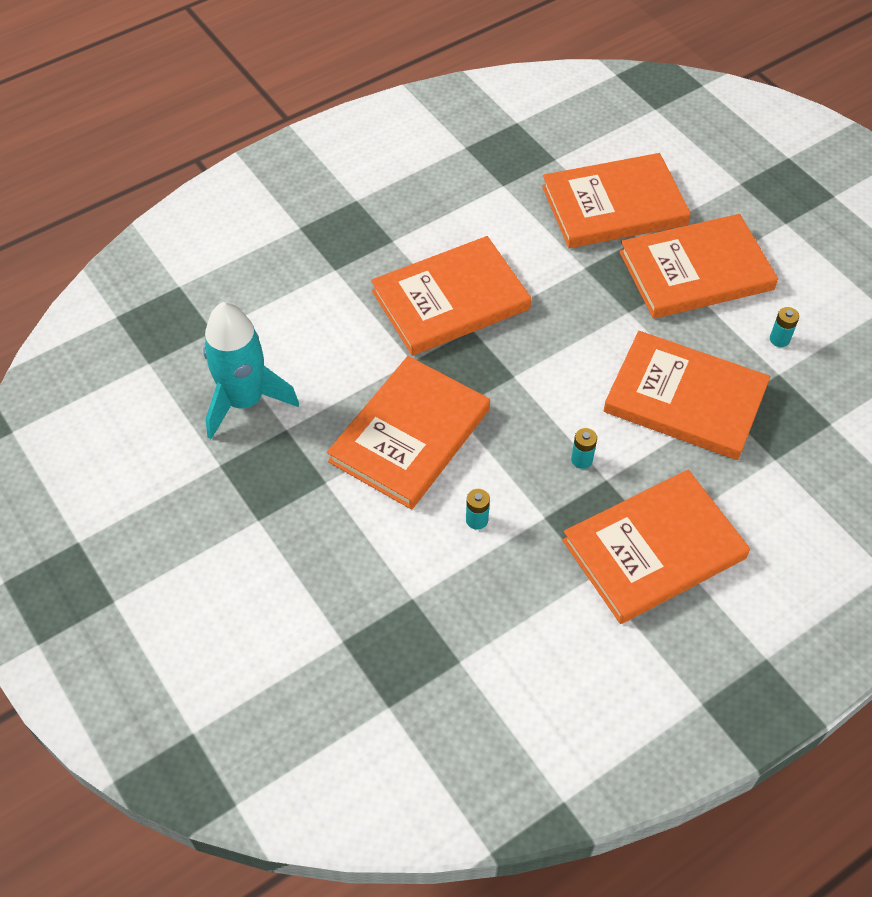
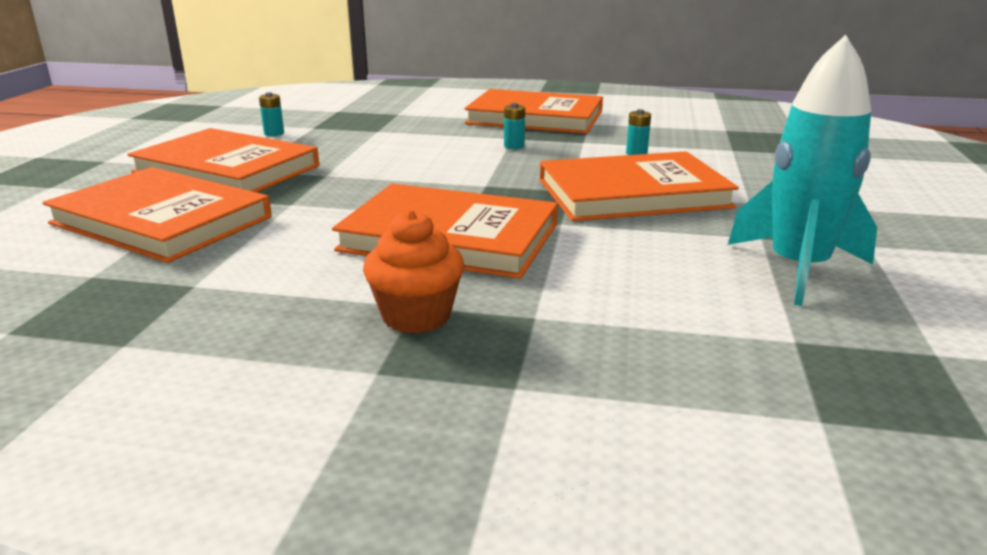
camera: 135 degrees left, 30 degrees down
(383, 234) = (416, 316): none -> orange cupcake
(685, 399) = (391, 139): orange book -> none

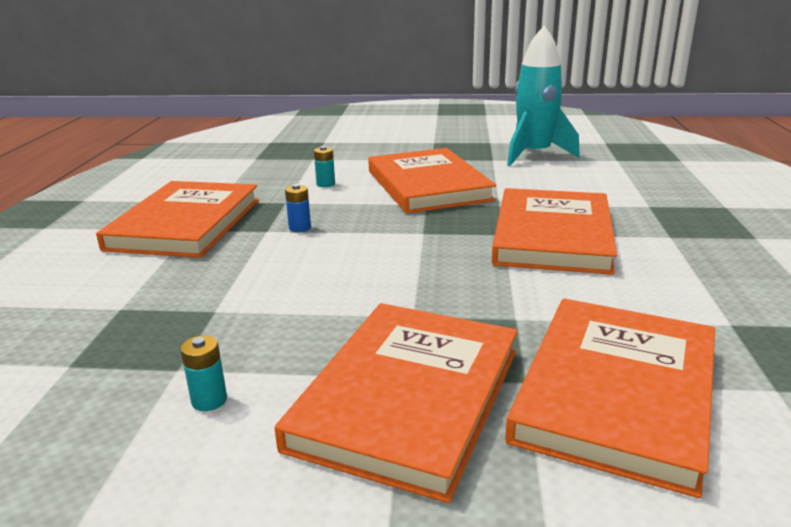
camera: 95 degrees left, 0 degrees up
(416, 316) = (684, 234): orange cupcake -> none
(514, 146) = (300, 228): turquoise battery -> blue battery

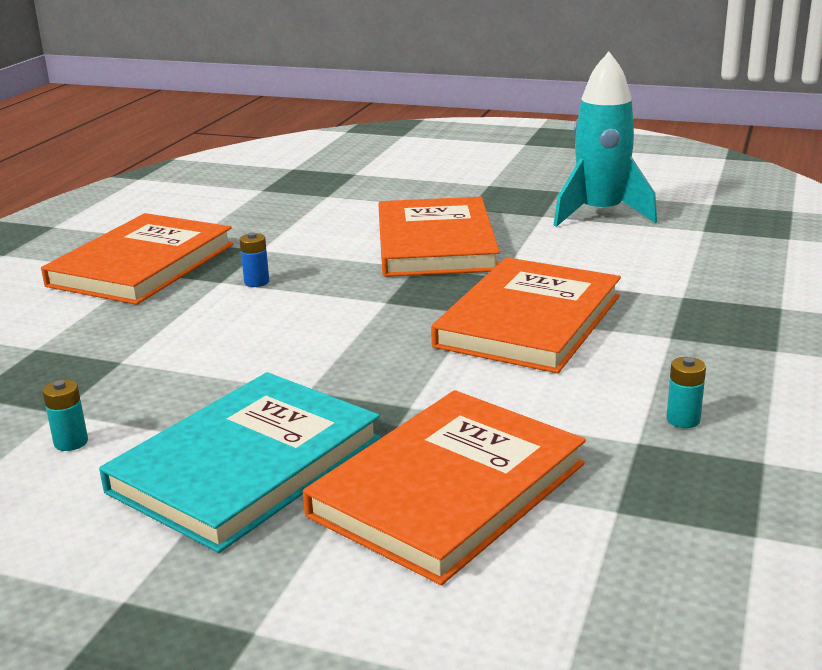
camera: 15 degrees right, 0 degrees up
(325, 184) = (319, 231): turquoise battery -> turquoise battery (683, 420)
(408, 398) = (247, 465): orange book -> turquoise book

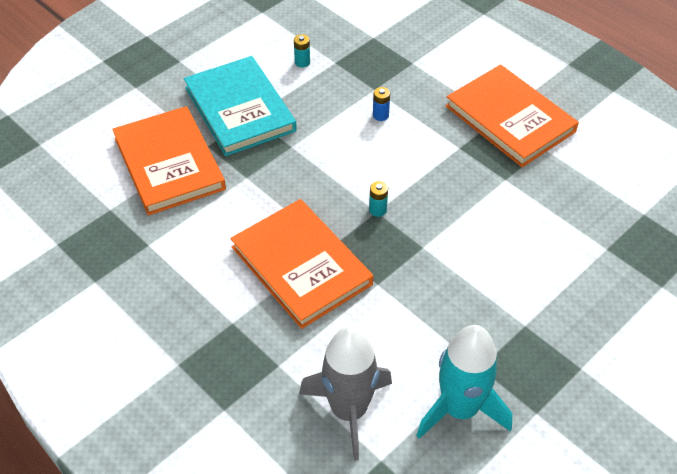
camera: 115 degrees right, 25 degrees up
(256, 282) = (447, 162): blue battery -> blue battery (380, 115)
(436, 243) = (458, 273): orange book -> none
(677, 252) = (348, 410): none -> grey rocket
(683, 420) = (149, 272): turquoise battery -> turquoise battery (377, 210)

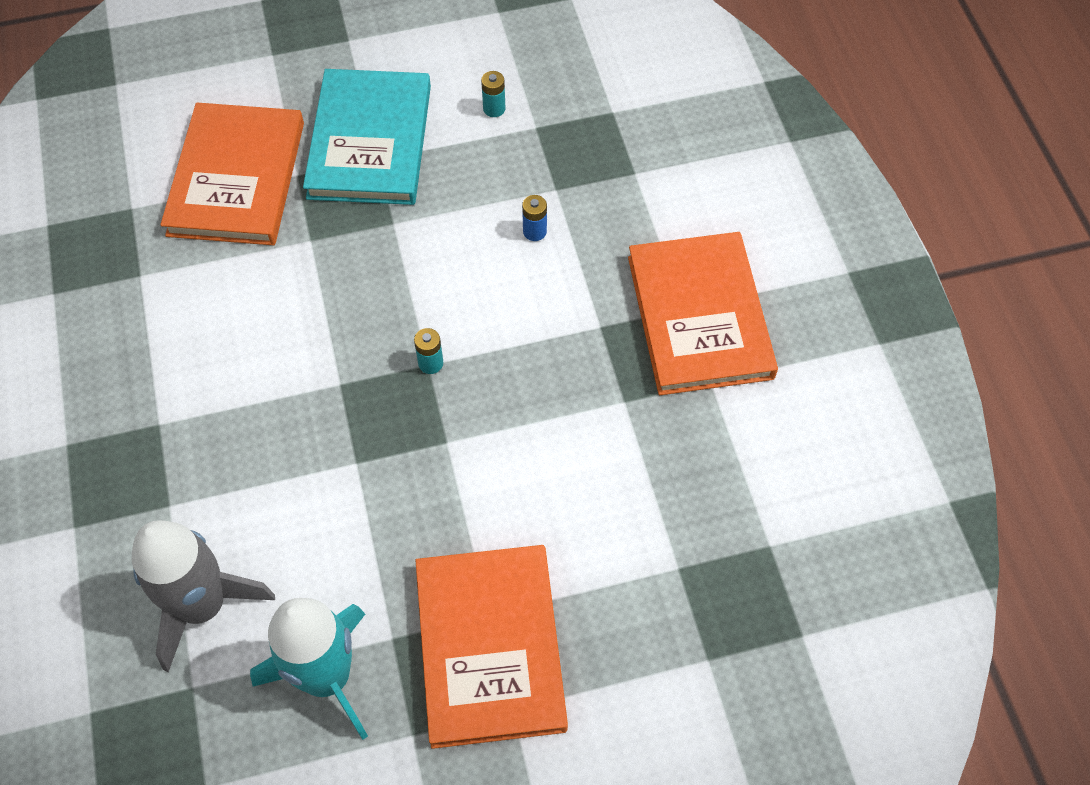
camera: 30 degrees right, 10 degrees up
(301, 266) = (286, 391): orange book -> orange book (489, 647)

